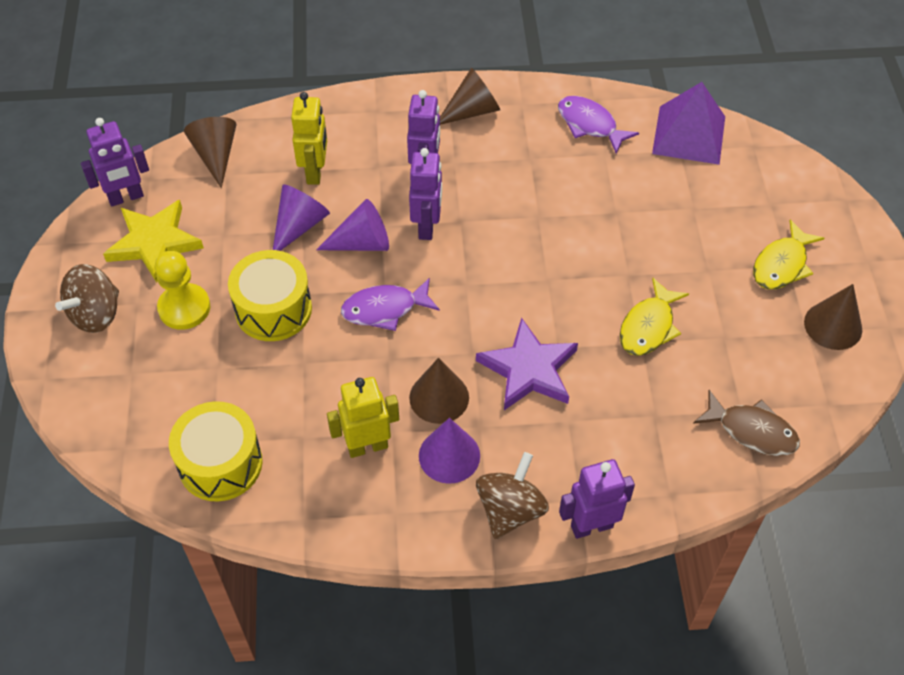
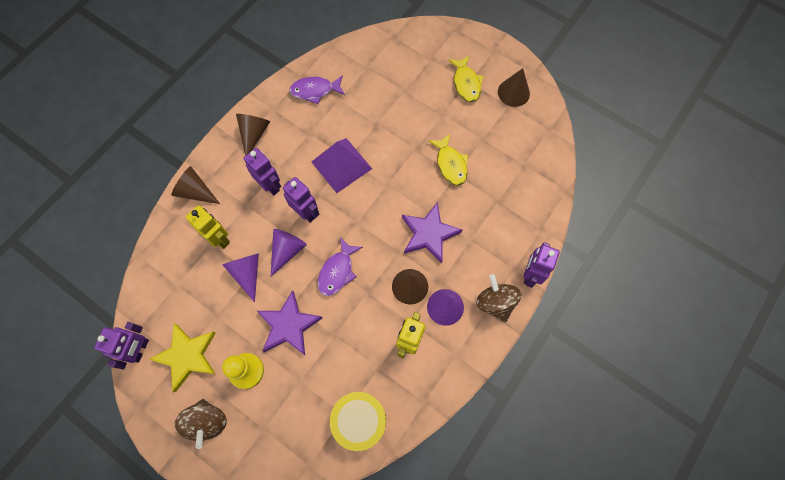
camera: 50 degrees left, 15 degrees up
(216, 155) = (157, 280): brown cone -> brown cone (195, 191)
(273, 309) = (288, 325): yellow drum -> purple star
(689, 134) = (362, 56): purple pyramid -> purple pyramid (341, 165)
(751, 431) = (537, 170): brown fish -> none

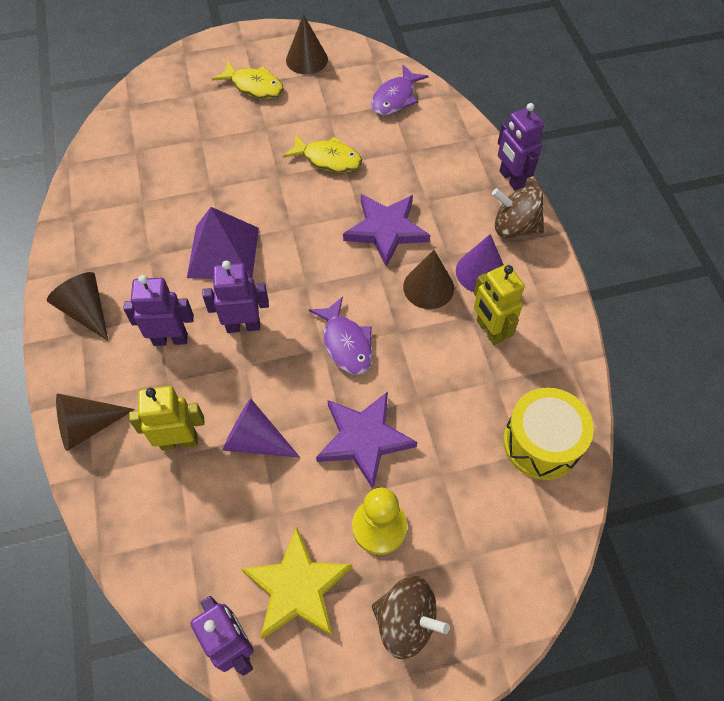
camera: 50 degrees left, 10 degrees down
(287, 251) = (270, 377): purple cone -> none
(315, 91) = (105, 215): purple fish -> purple fish (395, 98)

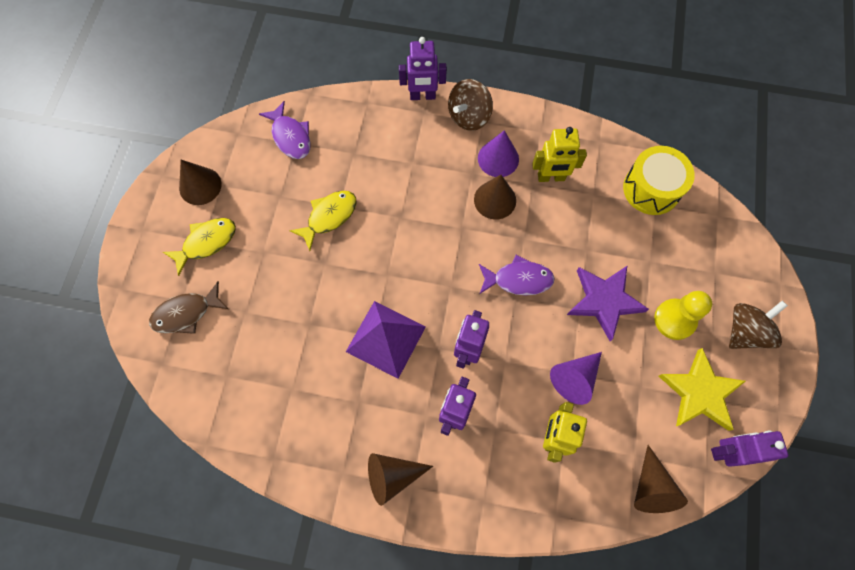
camera: 65 degrees left, 10 degrees up
(87, 426) = (510, 508): brown cone -> brown cone (651, 488)
(181, 101) = (186, 313): none -> brown fish
(386, 230) = (426, 205): purple star -> none

